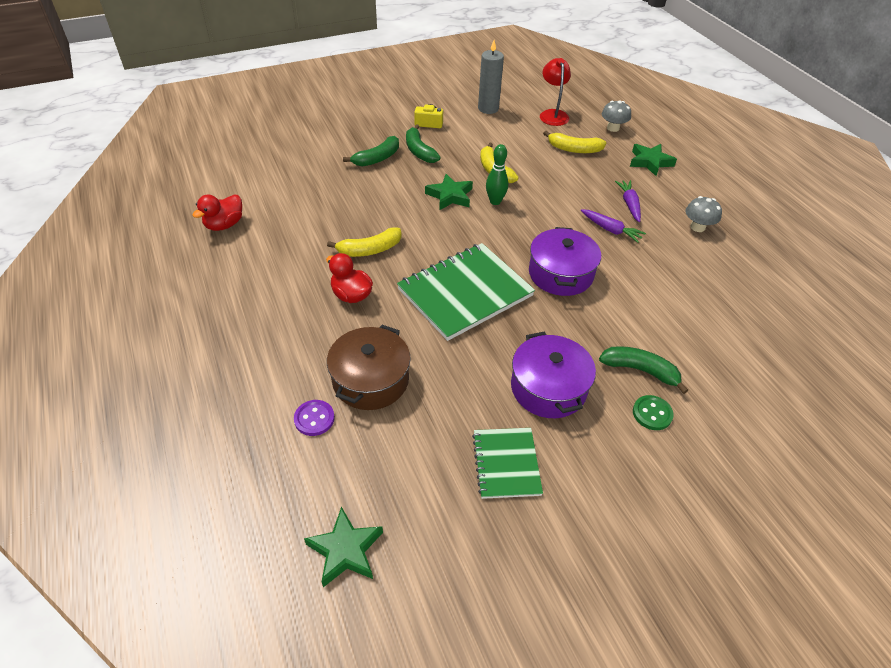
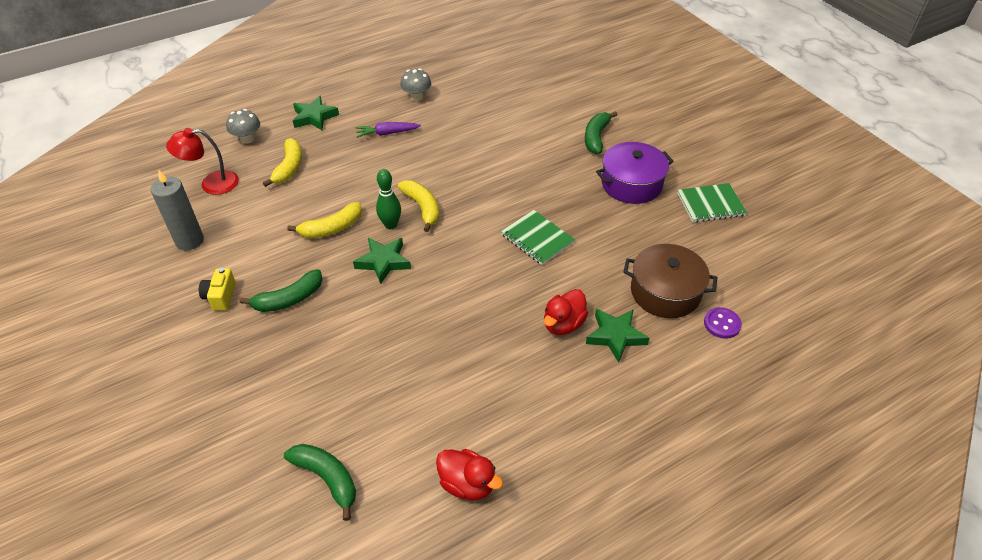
camera: 95 degrees left, 0 degrees up
(345, 550) = (822, 283): green star -> green star (615, 336)
(370, 250) = (489, 320): yellow banana -> yellow banana (422, 208)
(377, 158) = (306, 340): green banana -> green banana (327, 478)
(465, 292) = (537, 239): green notebook -> green notebook, size x0.56
(560, 274) = (496, 177): purple pot -> none
(610, 230) = (428, 146): purple carrot -> none
(652, 413) = (635, 134): green button -> none

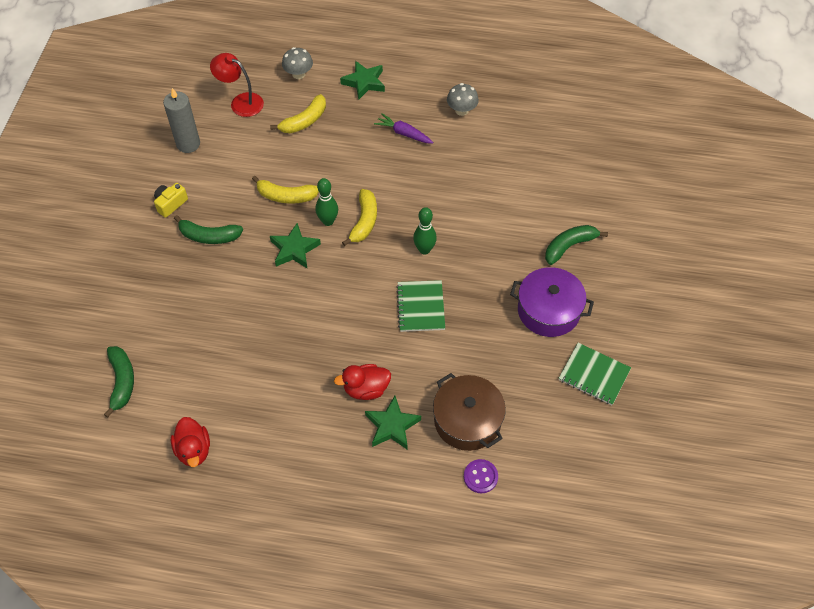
camera: 40 degrees right, 10 degrees up
(494, 199) = (424, 250): none -> green bowling pin

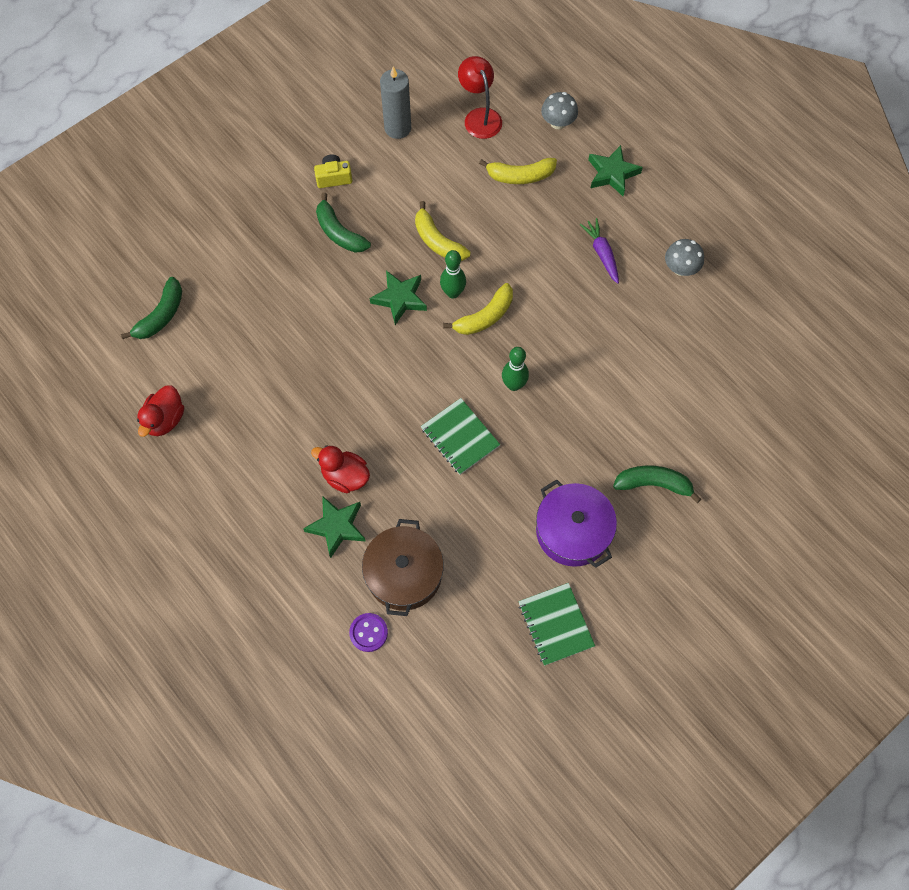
camera: 40 degrees right, 10 degrees up
(420, 307) = (460, 437): green notebook -> green notebook turned 75 degrees counterclockwise

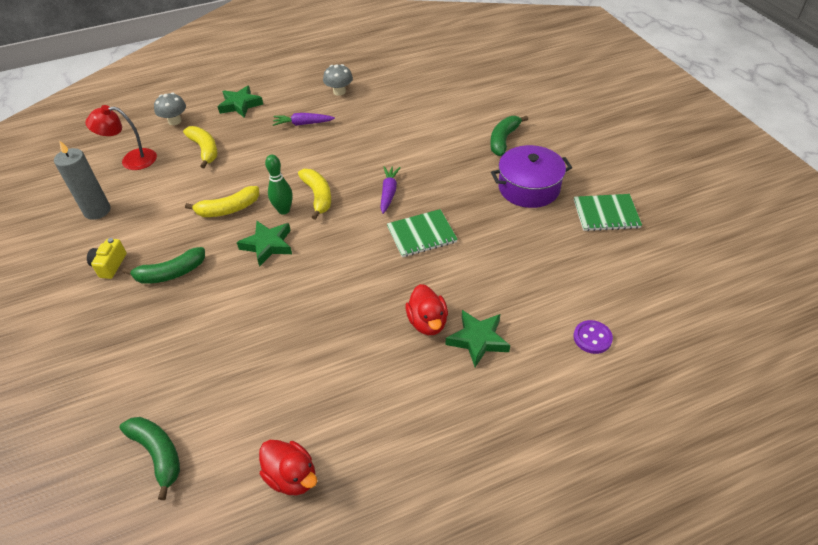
camera: 70 degrees left, 20 degrees down
(345, 476) = (427, 322): red duck -> red duck turned 60 degrees counterclockwise
(404, 574) = (539, 299): brown pot -> none
(514, 385) = (389, 193): green bowling pin -> purple carrot
(520, 176) = (205, 150): yellow banana -> yellow banana turned 45 degrees counterclockwise

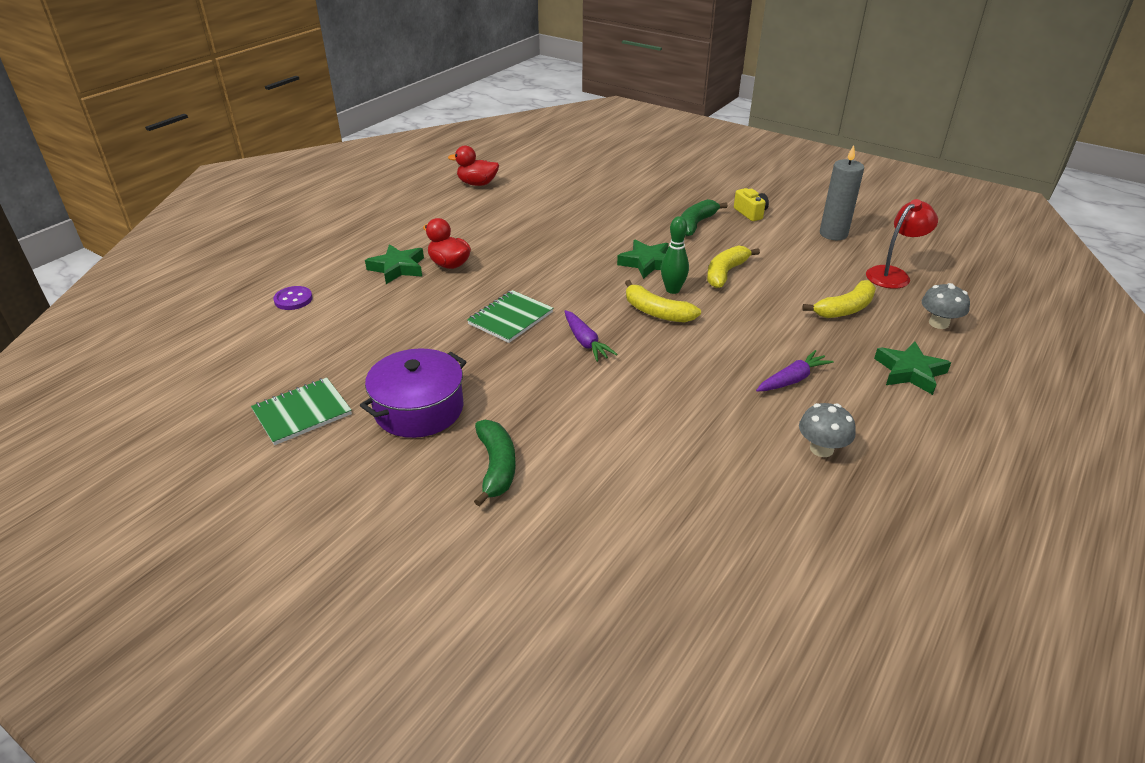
camera: 145 degrees right, 10 degrees down
(158, 454) = (567, 168): green banana -> none
(205, 150) = (845, 309): yellow banana -> yellow banana turned 60 degrees counterclockwise

